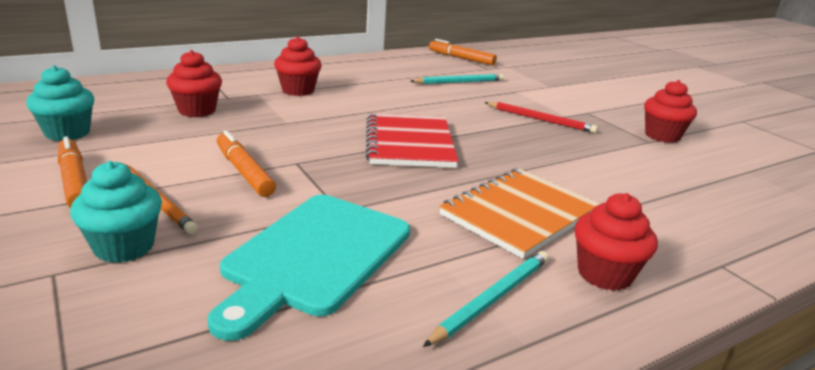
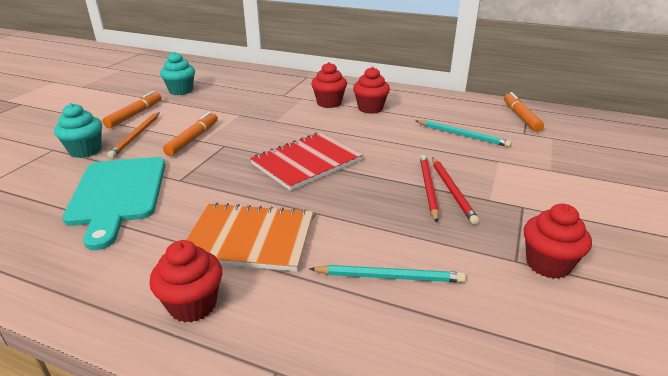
camera: 55 degrees right, 5 degrees up
(197, 110) = (251, 97): red cupcake -> red cupcake (370, 108)
(314, 256) = (118, 194): turquoise cutting board -> turquoise cutting board turned 90 degrees counterclockwise
(492, 298) = (117, 266): turquoise pencil -> turquoise pencil (389, 277)
(525, 124) = (428, 188): none -> red pencil

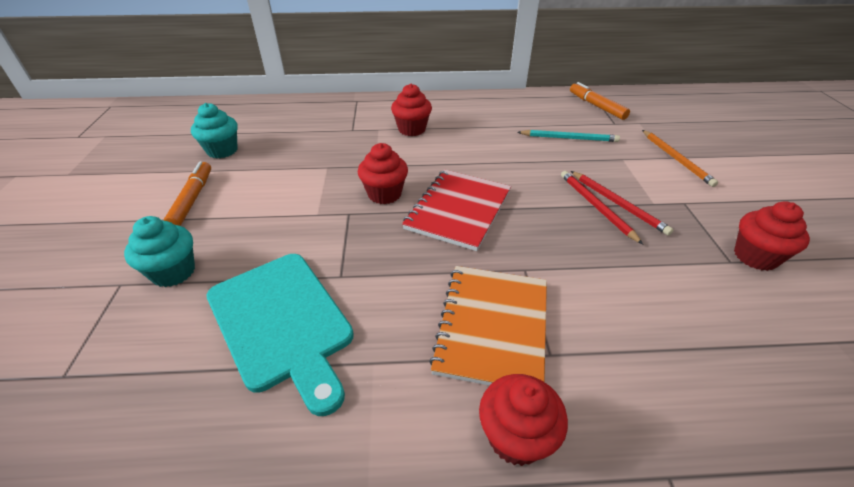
camera: 25 degrees left, 10 degrees up
(136, 136) = (225, 230): orange pencil -> orange pencil (676, 159)
(193, 139) = (303, 215): orange marker -> none
(250, 239) = (493, 327): orange notebook -> orange notebook turned 60 degrees counterclockwise
(370, 108) = (459, 127): red cupcake -> red cupcake (384, 194)
(389, 277) = (657, 320): turquoise pencil -> none

